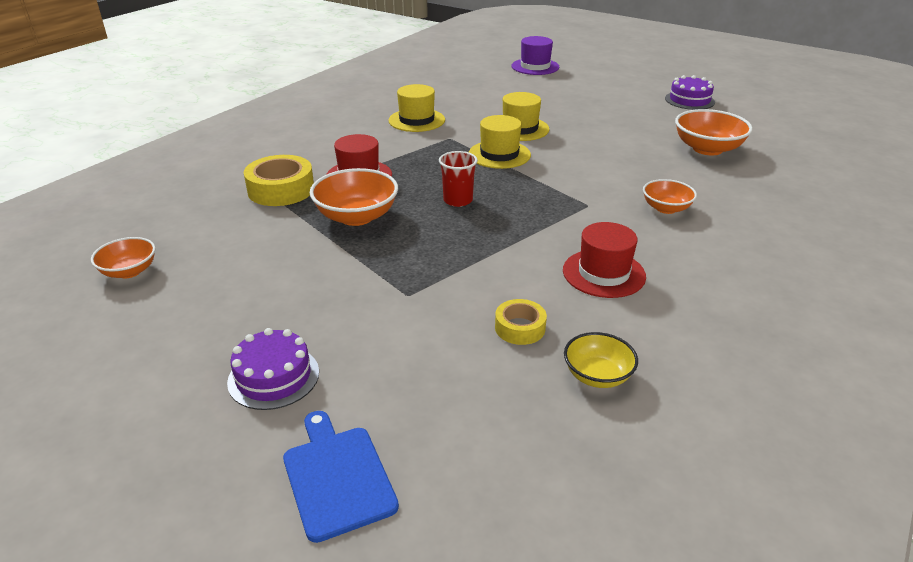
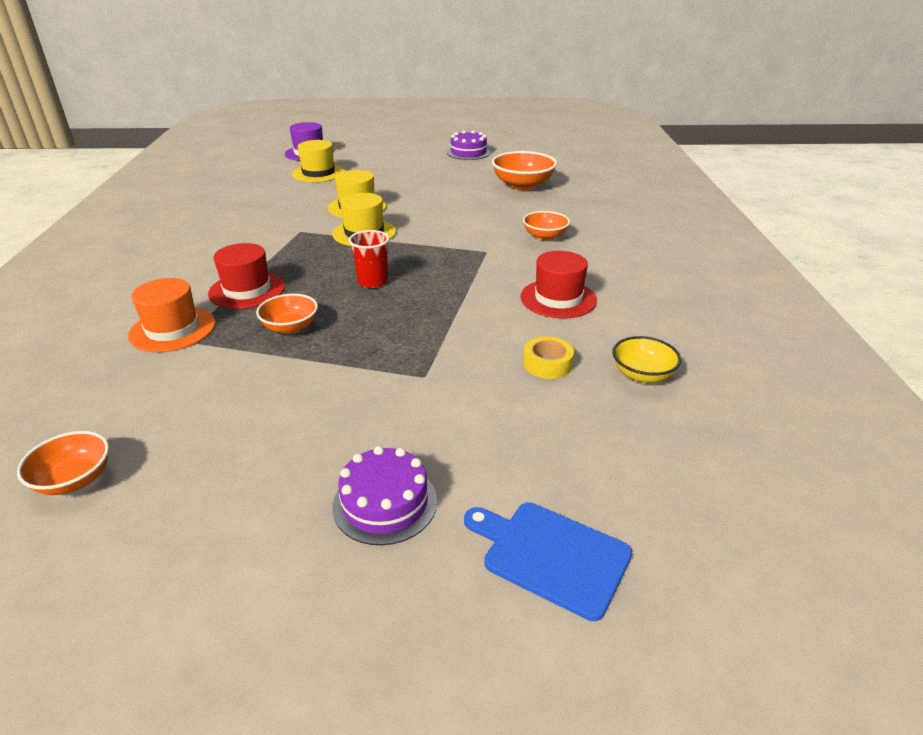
camera: 35 degrees left, 0 degrees up
(281, 190) = (172, 329): yellow tape -> orange hat
(356, 216) = (290, 327): orange bowl -> orange bowl, size x0.61
(416, 120) = (247, 224): yellow hat -> yellow hat (318, 173)

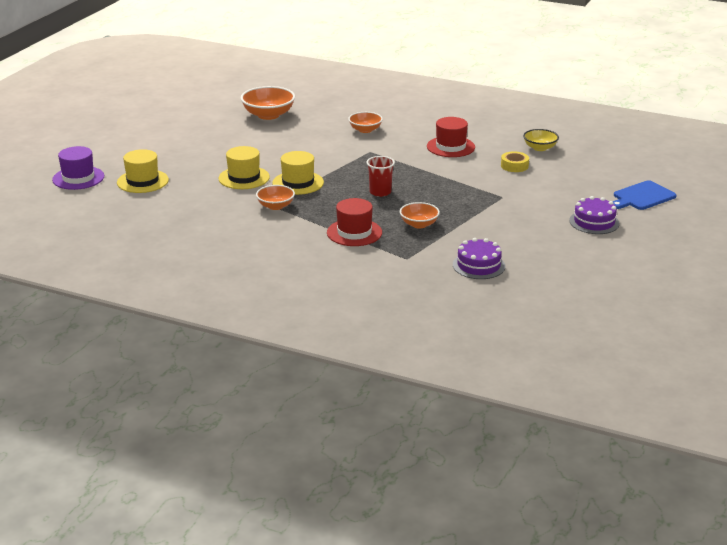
camera: 65 degrees left, 5 degrees down
(74, 480) = (530, 292): orange bowl -> orange bowl (275, 206)
(172, 329) = (390, 260): orange hat -> none
(468, 153) = (170, 117): purple cake -> purple cake (478, 265)

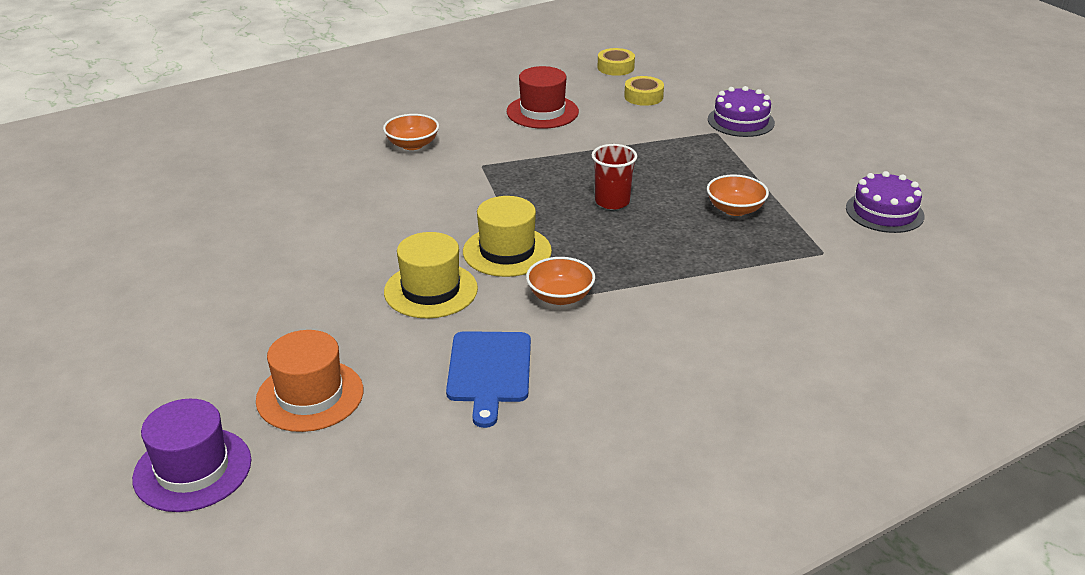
camera: 55 degrees left, 5 degrees up
(142, 181) = (310, 395): yellow hat -> orange hat
(268, 115) = (249, 194): orange bowl -> none
(354, 232) = (712, 263): red hat -> none
(540, 148) = (615, 67): yellow bowl -> yellow tape
(594, 222) = (834, 108): purple cake -> purple cake (741, 121)
(642, 196) = (798, 64): blue cutting board -> blue cutting board (489, 371)

